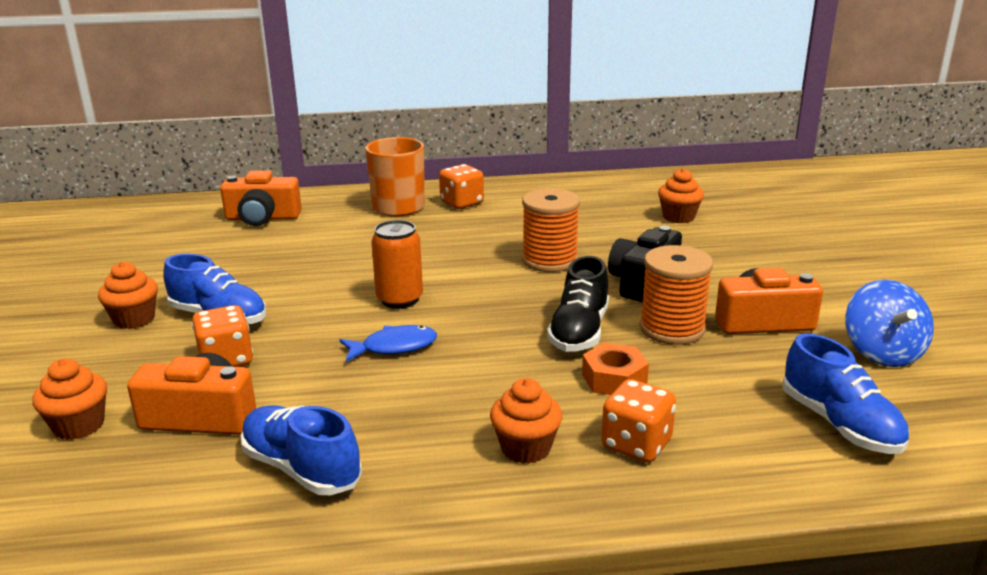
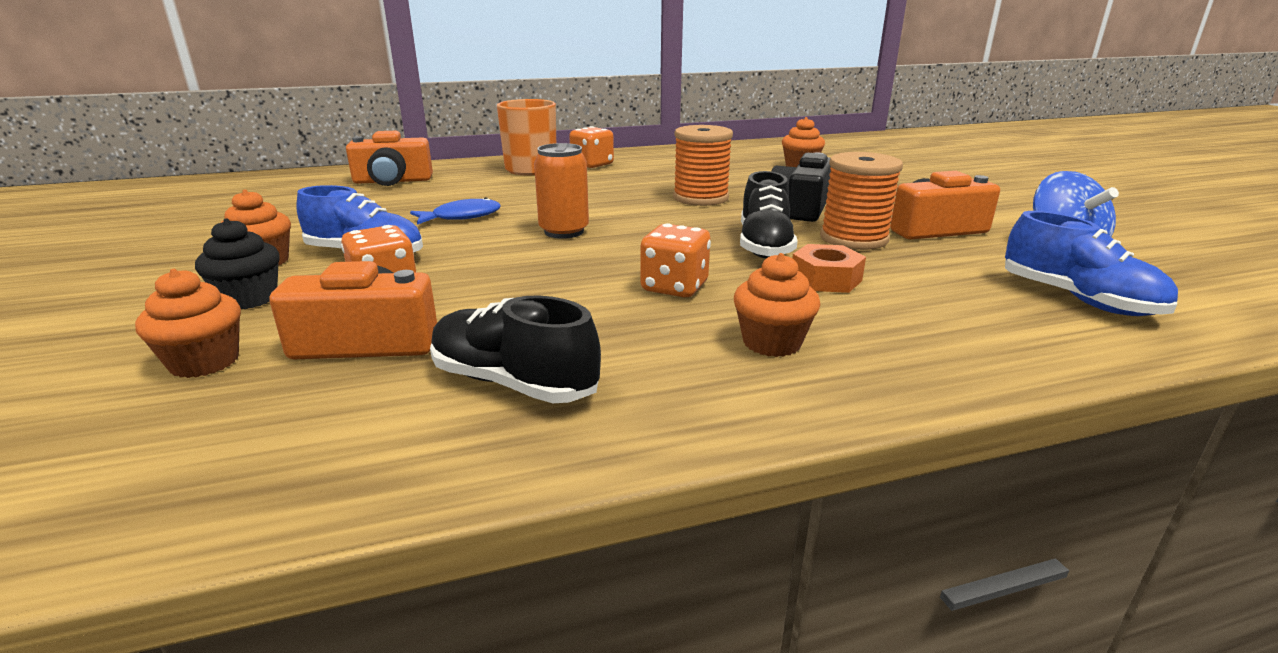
camera: 10 degrees left, 0 degrees up
(118, 362) = (249, 299): none -> black cupcake
(301, 468) = (513, 383): blue shoe -> black shoe
(394, 347) = (576, 268): blue fish -> blue fish (462, 217)
(636, 444) = (889, 330): orange dice -> orange dice (674, 287)

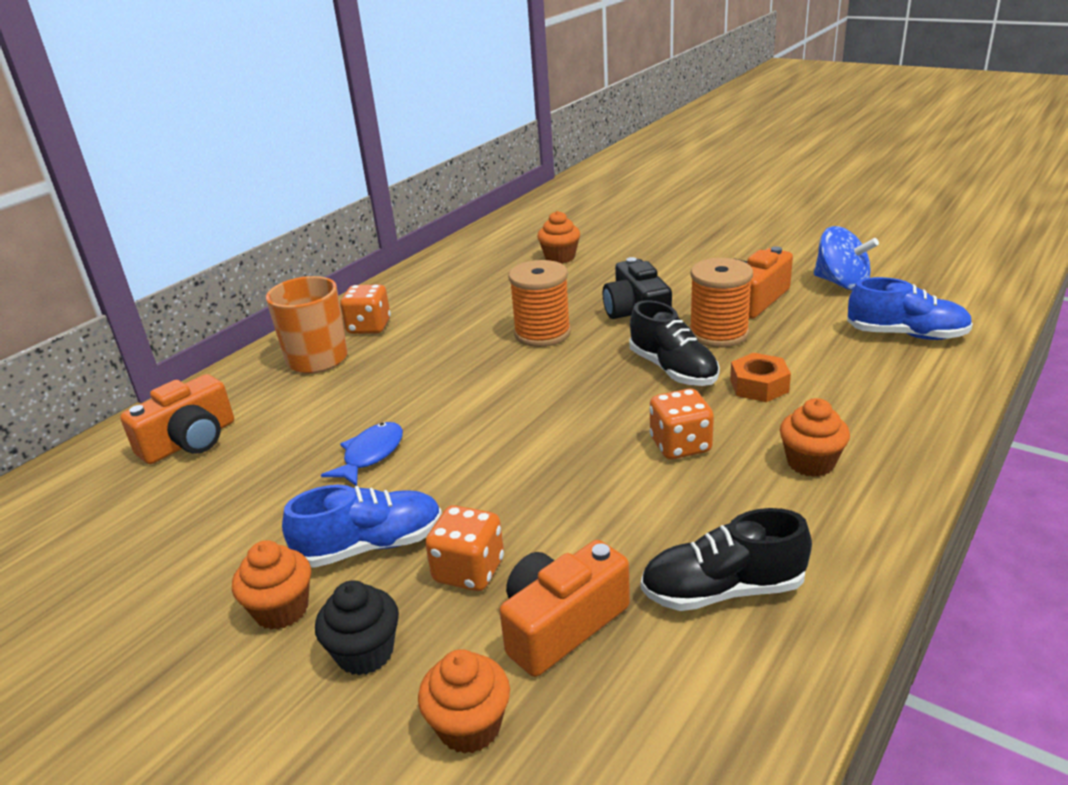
camera: 35 degrees left, 5 degrees up
(564, 232) = (499, 428): orange can -> none

